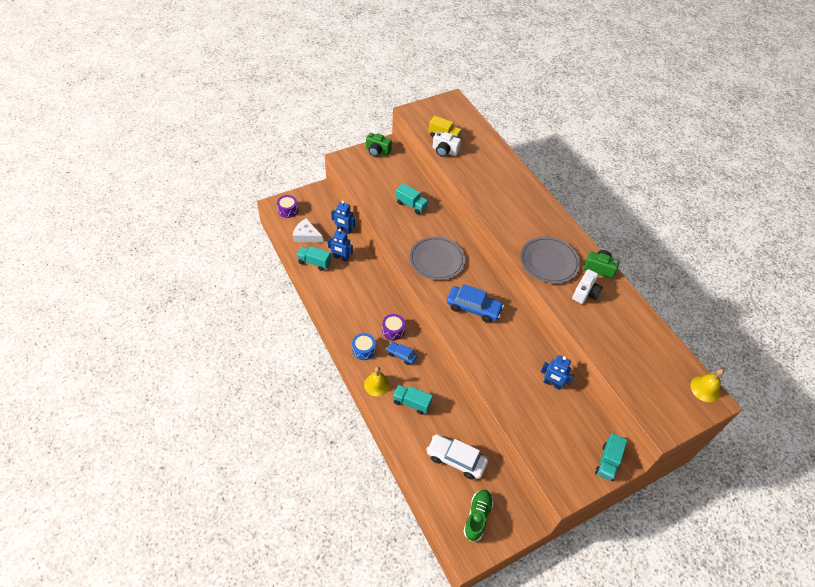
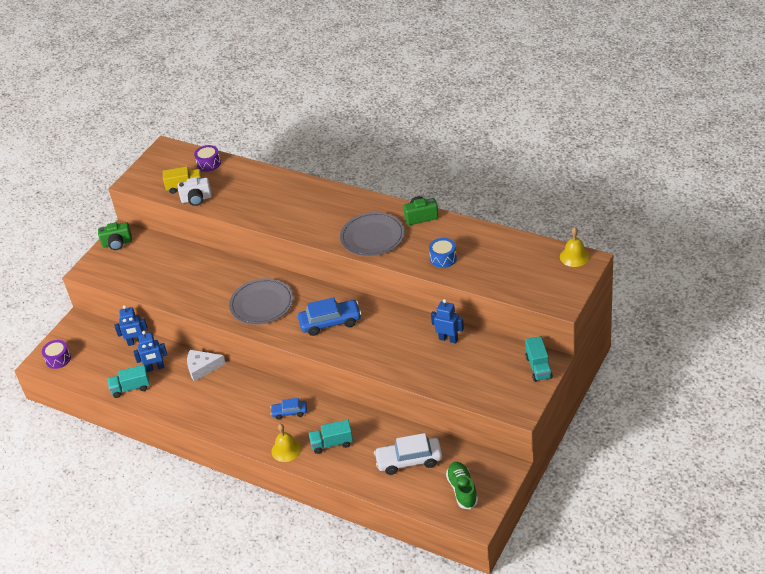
camera: 25 degrees left, 10 degrees down
(306, 235) = (100, 370): white cheese -> white cheese (202, 368)
(363, 350) = (248, 430): blue drum -> blue drum (443, 258)
(393, 330) = (263, 397): purple drum -> purple drum (209, 163)
(411, 205) = (195, 272): turquoise truck -> none
(552, 384) = (448, 339): blue robot -> blue robot turned 150 degrees counterclockwise
(585, 293) = (424, 243): white camera -> none

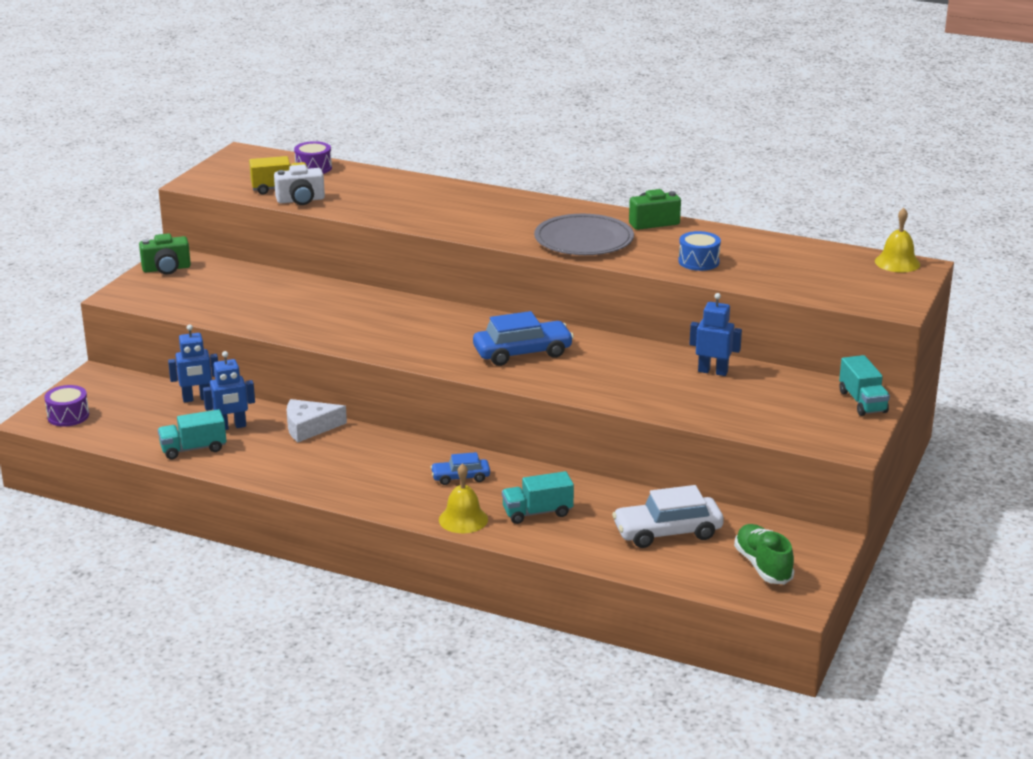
camera: 10 degrees left, 15 degrees down
(262, 304) = (409, 332): grey plate -> none

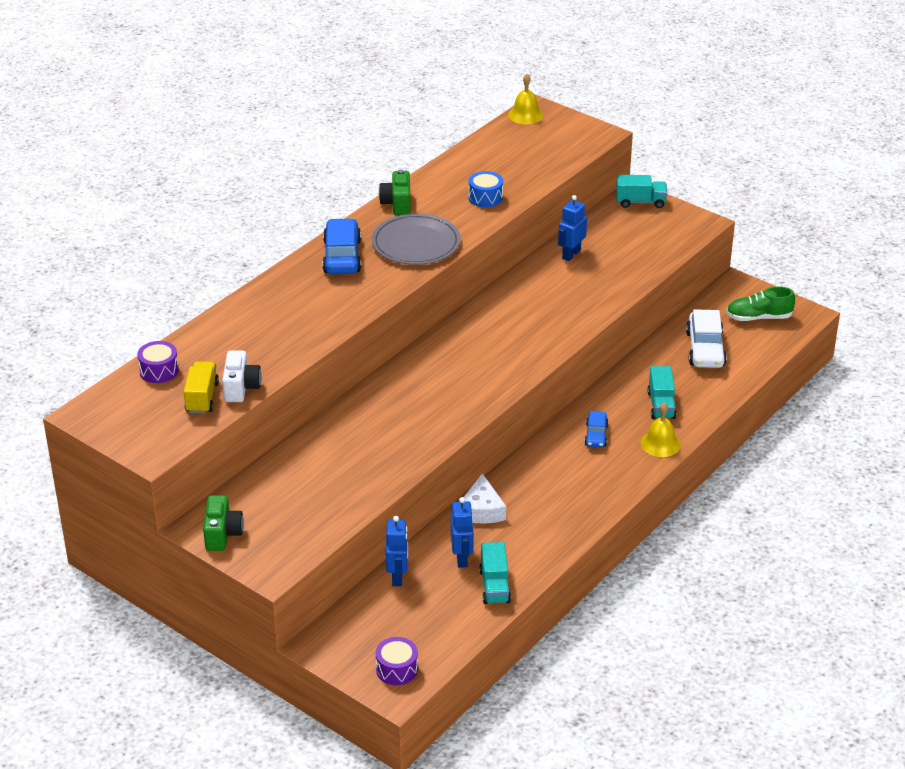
camera: 75 degrees left, 10 degrees up
(522, 353) = (503, 339): blue car -> blue car (342, 256)

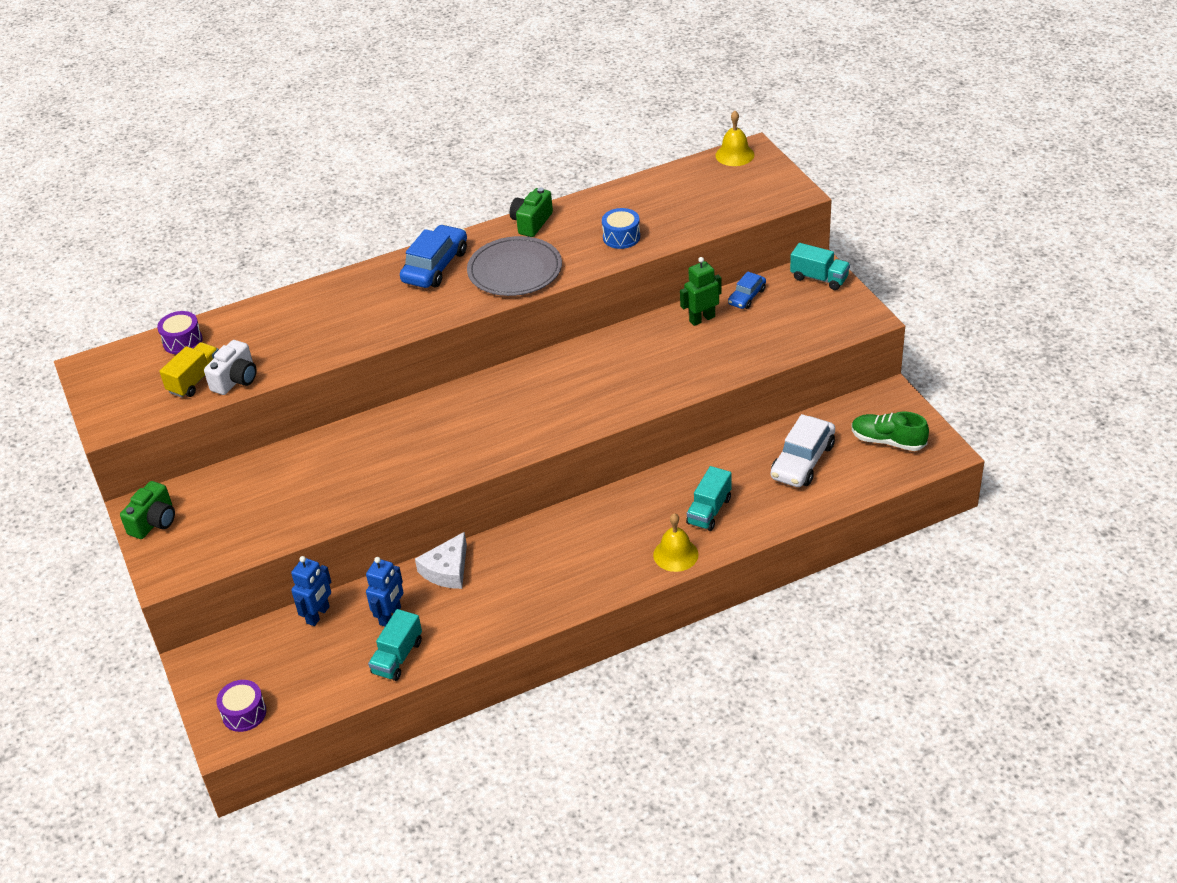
camera: 30 degrees right, 5 degrees up
(571, 254) = (702, 319): blue robot -> green robot
(596, 435) = (618, 524): blue car -> blue car (746, 297)

